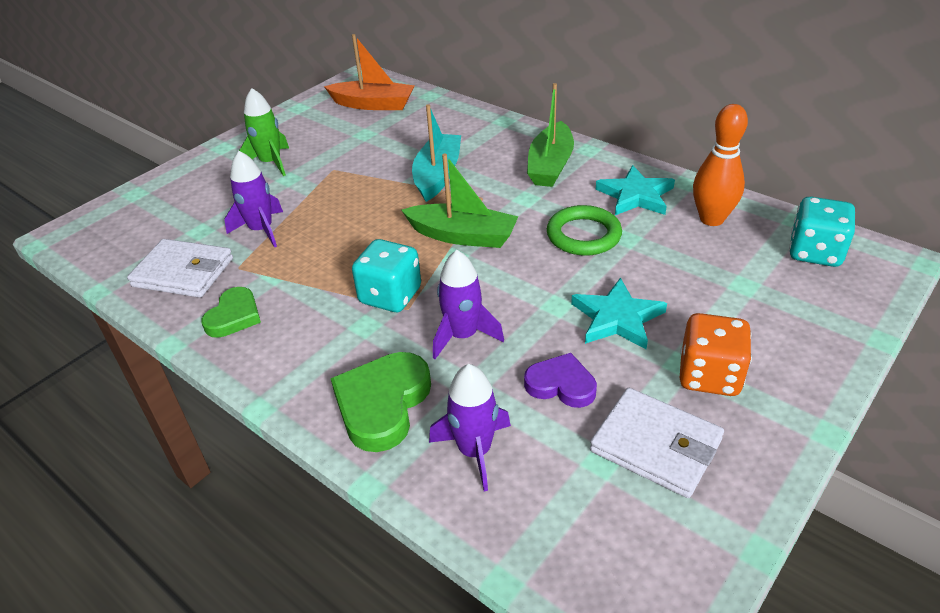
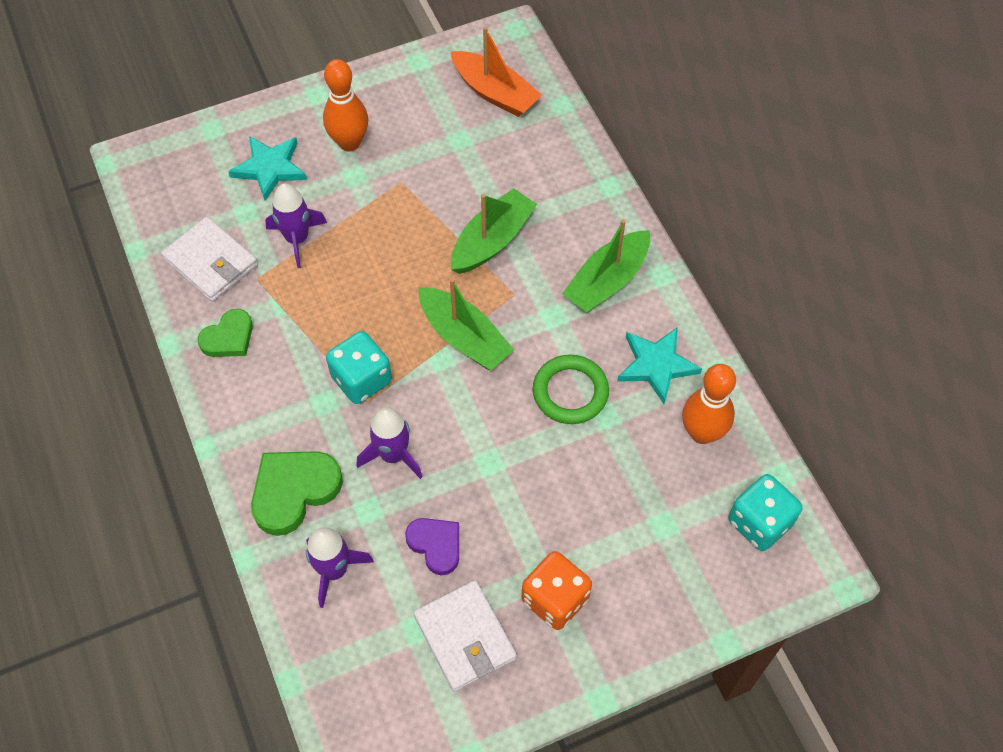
camera: 25 degrees right, 20 degrees up
(271, 163) = (349, 143): green rocket -> orange bowling pin
(437, 175) = (492, 240): turquoise boat -> green boat
(617, 318) = (528, 503): turquoise star -> turquoise star (270, 168)

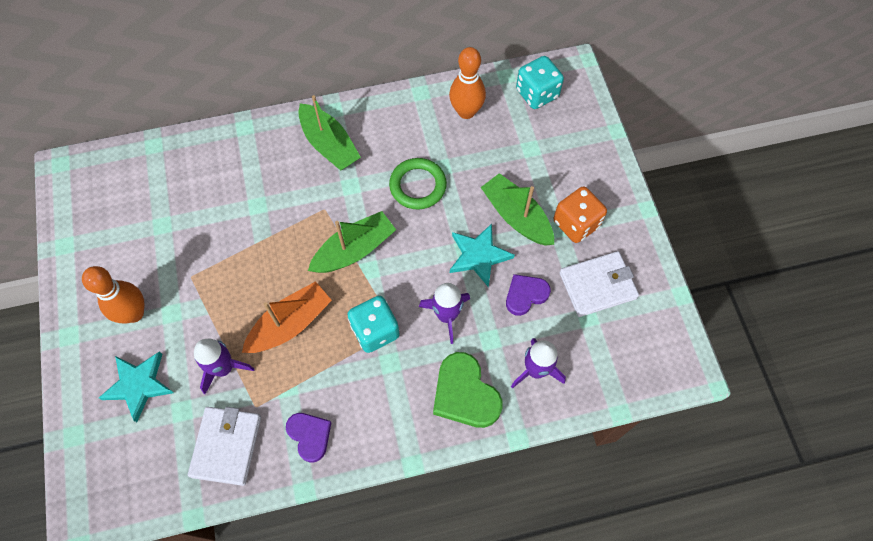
camera: 80 degrees left, 5 degrees up
(211, 262) = (226, 446): white wallet -> white wallet turned 45 degrees counterclockwise
(228, 337) = (310, 436): green heart -> purple heart
(492, 240) = (270, 216): green boat -> green boat (516, 216)
(495, 93) = (122, 191): orange boat -> orange boat (290, 324)
(656, 365) = (407, 128): turquoise star -> turquoise star (478, 256)

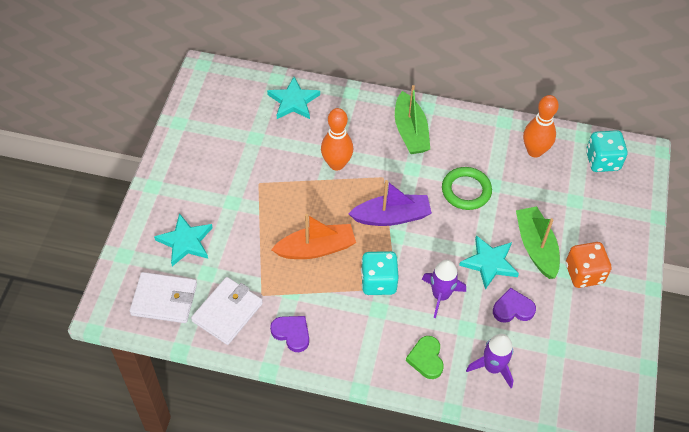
camera: 25 degrees right, 10 degrees down
(134, 313) = (205, 191): orange bowling pin -> orange bowling pin (336, 164)
(185, 164) = (293, 101): none -> turquoise star
(223, 368) = (251, 257): purple rocket -> none
(310, 436) = (292, 333): purple heart -> purple heart turned 45 degrees counterclockwise
(354, 250) = (391, 216): green boat -> purple boat
(465, 394) = (426, 359): green heart -> green heart, size x0.64
(597, 285) = (577, 328): white wallet -> white wallet (164, 299)

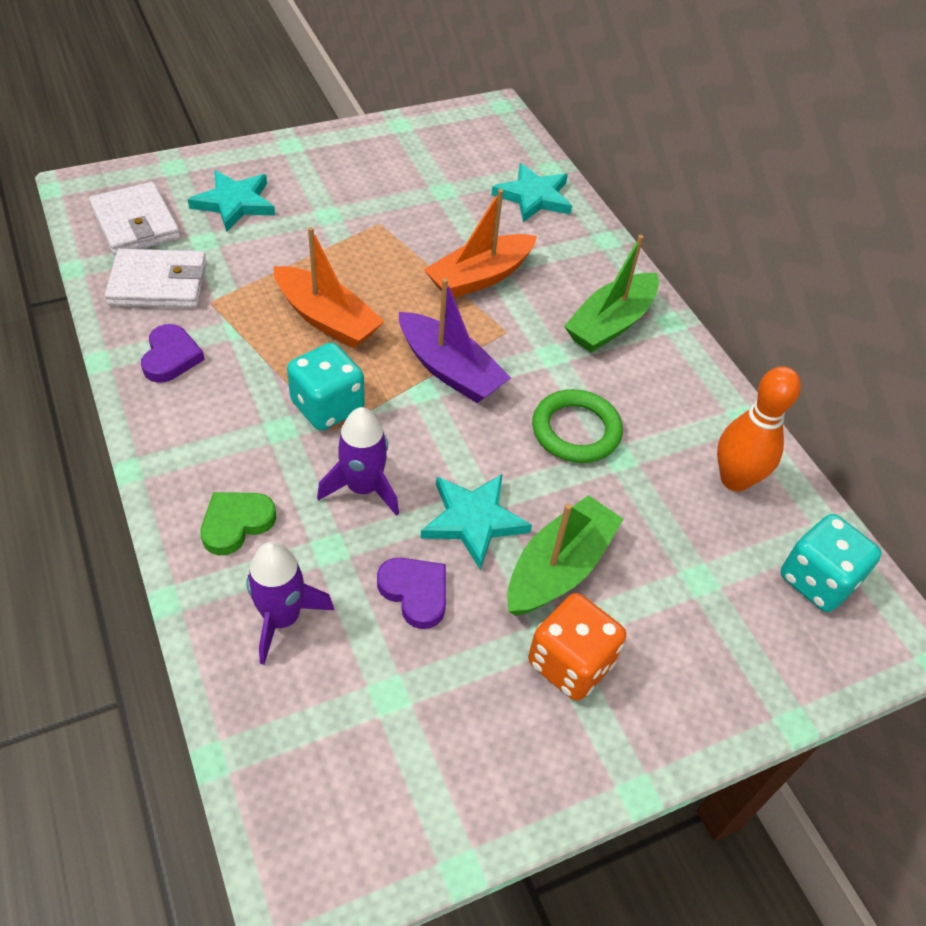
camera: 50 degrees right, 5 degrees down
(336, 164) = (480, 277): orange bowling pin -> orange boat

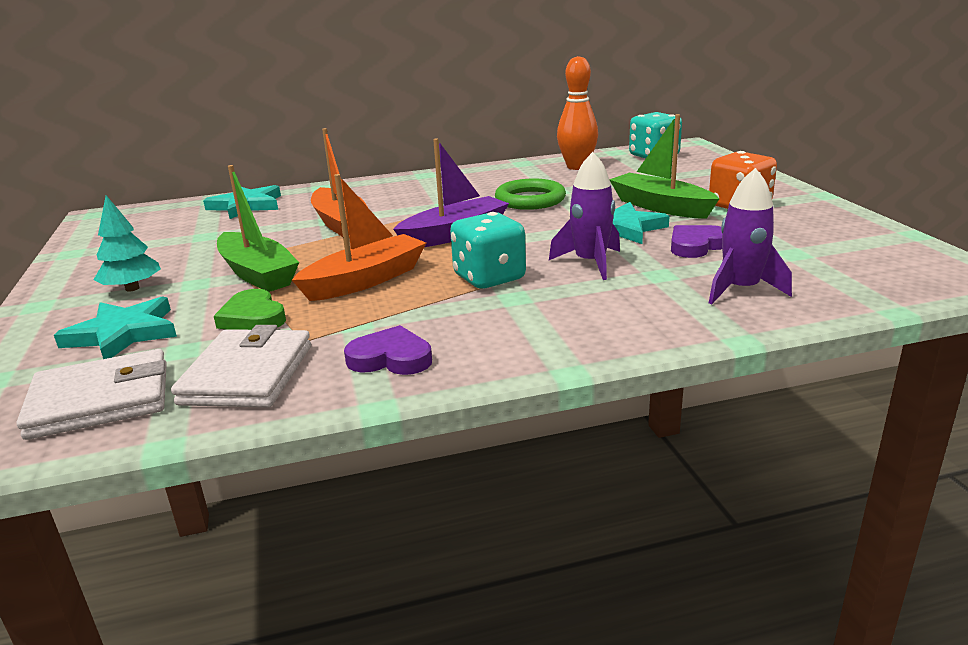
camera: 75 degrees left, 25 degrees down
(236, 523) = (639, 312): green heart -> green heart (253, 317)
(319, 182) = (132, 288): none -> turquoise tree
(610, 324) = (420, 188): green boat -> green boat (258, 274)

